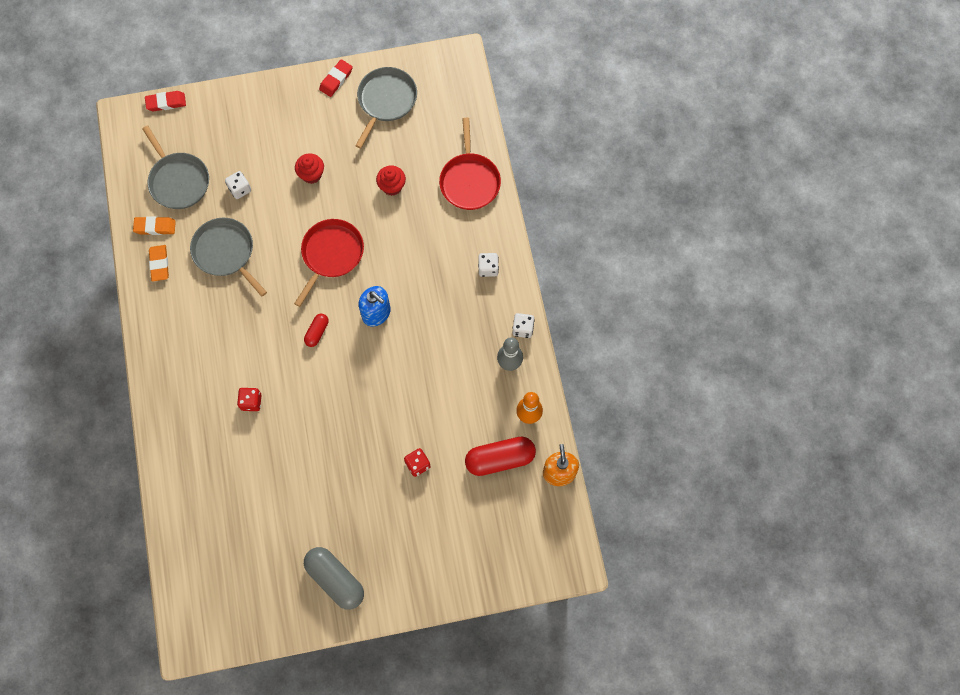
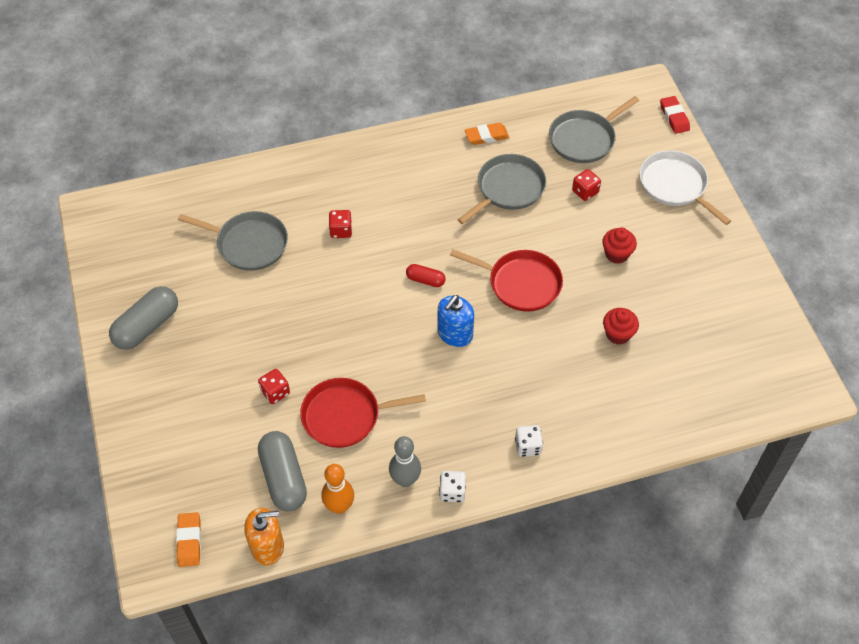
camera: 85 degrees right, 15 degrees down
(155, 227) = (527, 127): orange eraser -> orange eraser (189, 541)
(240, 189) = (585, 192): white dice -> red dice
(245, 116) = (675, 185): none -> white pan
(336, 80) = (745, 264): red eraser -> none
(386, 101) = (730, 317): grey pan -> grey pan (249, 244)
(469, 181) = (643, 416): red pan -> red pan (345, 416)
(500, 459) = (283, 478): red capsule -> grey capsule

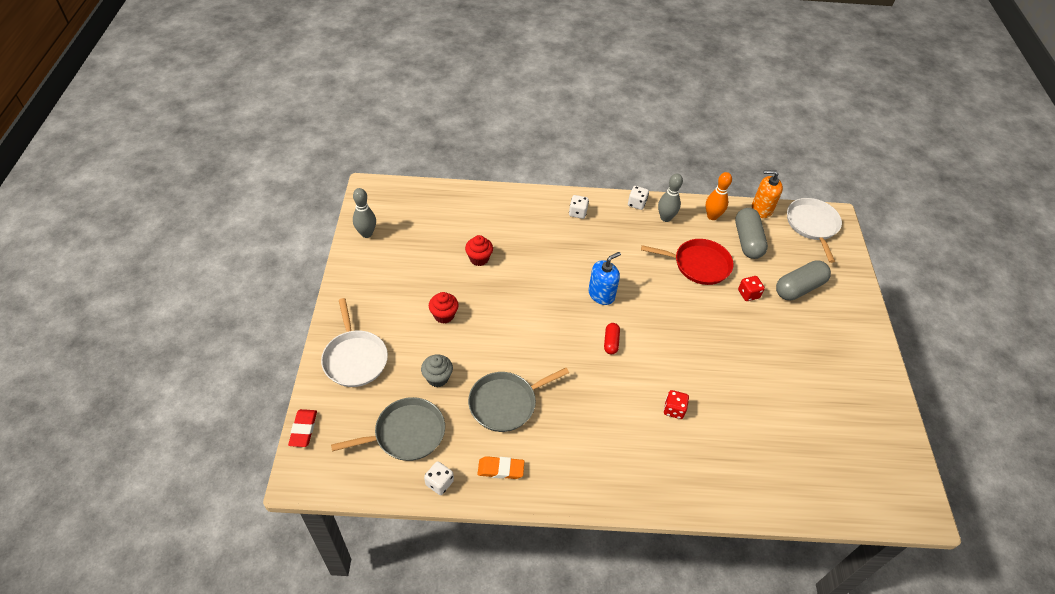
camera: 165 degrees left, 5 degrees down
(147, 326) = (852, 374): grey capsule -> grey capsule (799, 288)
(189, 541) = (812, 225): orange eraser -> white pan
(249, 244) = (761, 423): grey pan -> none
(425, 280) = (611, 342): red capsule -> red capsule turned 60 degrees clockwise
(521, 283) = (533, 316): red pan -> none
(533, 112) = (439, 483): none -> white dice
(585, 192) = (437, 378): red dice -> grey cupcake
(768, 324) = (366, 233): none -> grey bowling pin

